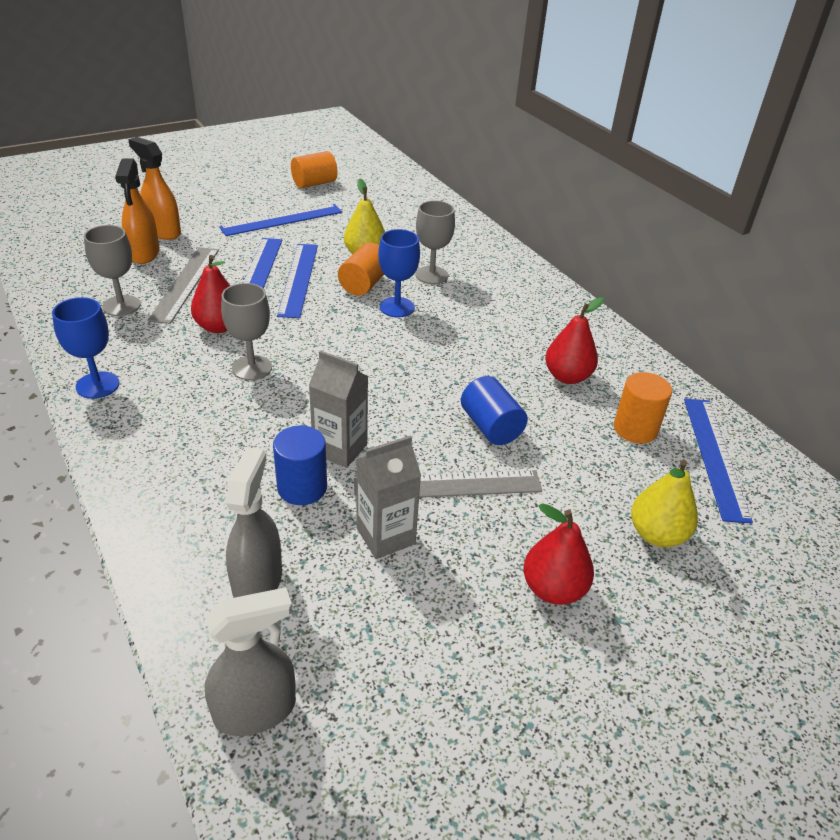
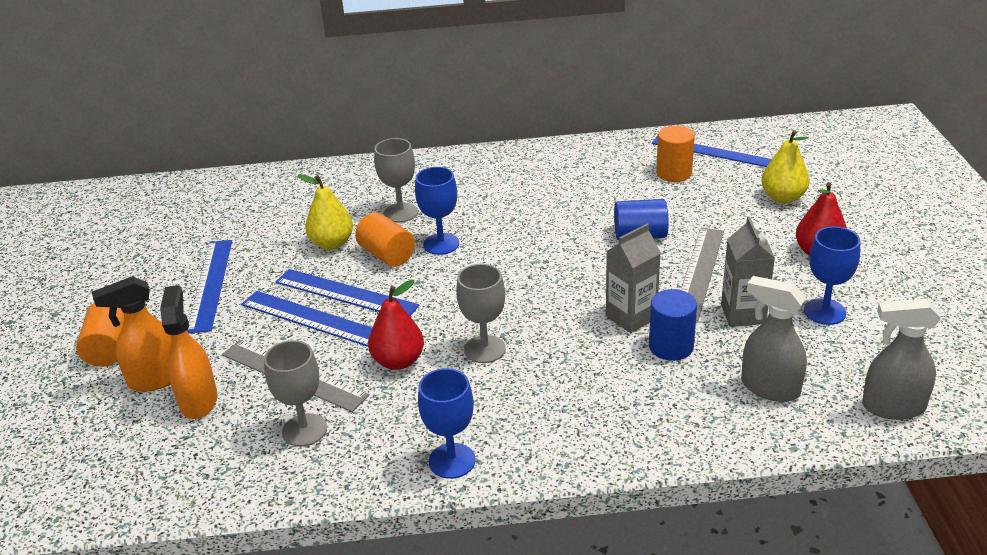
camera: 60 degrees left, 5 degrees down
(144, 254) = (199, 400): orange spray bottle -> orange spray bottle turned 120 degrees counterclockwise
(256, 710) = (892, 407): grey spray bottle -> grey spray bottle turned 90 degrees counterclockwise
(314, 183) = (146, 247): orange cylinder -> orange cylinder (109, 349)
(426, 613) = (824, 312): none -> blue goblet
(567, 377) = (597, 184): red pear -> none

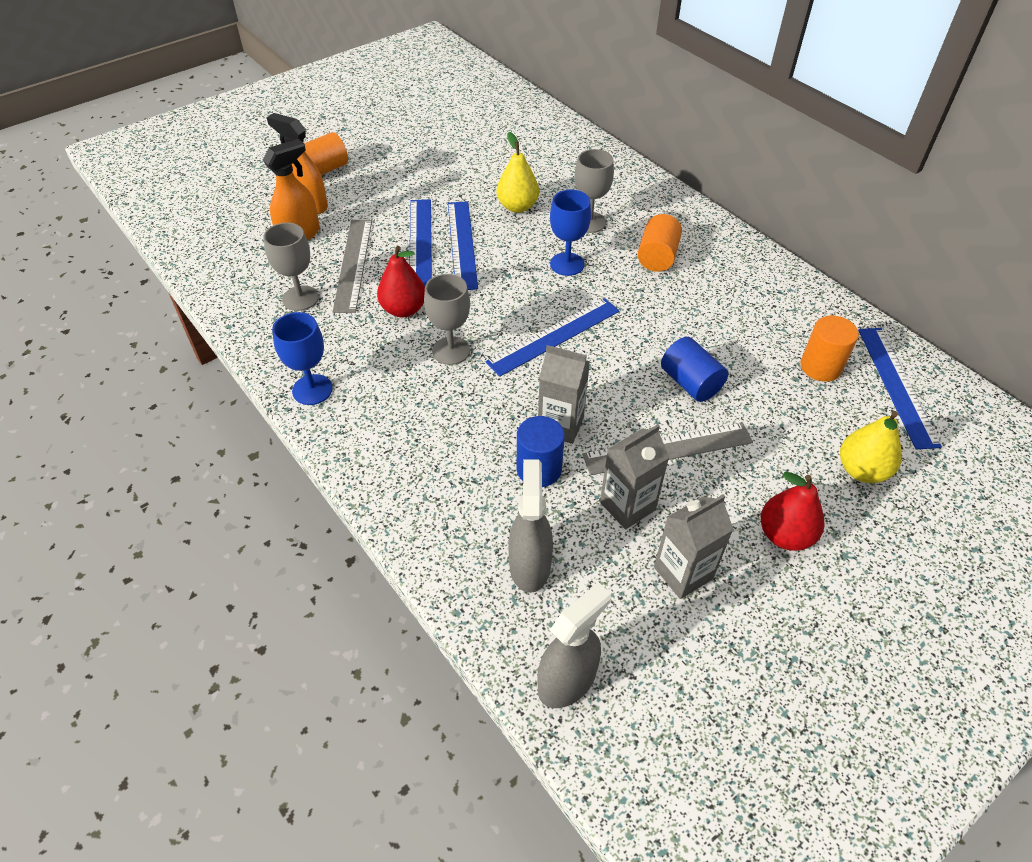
camera: 55 degrees right, 15 degrees up
(210, 284) = (422, 175): blue ruler -> blue ruler (554, 336)
(387, 255) = (527, 242): orange cylinder -> orange cylinder (657, 257)
(824, 312) = (683, 573): blue goblet -> grey carton
(892, 407) = (567, 680): grey spray bottle -> grey spray bottle turned 75 degrees clockwise

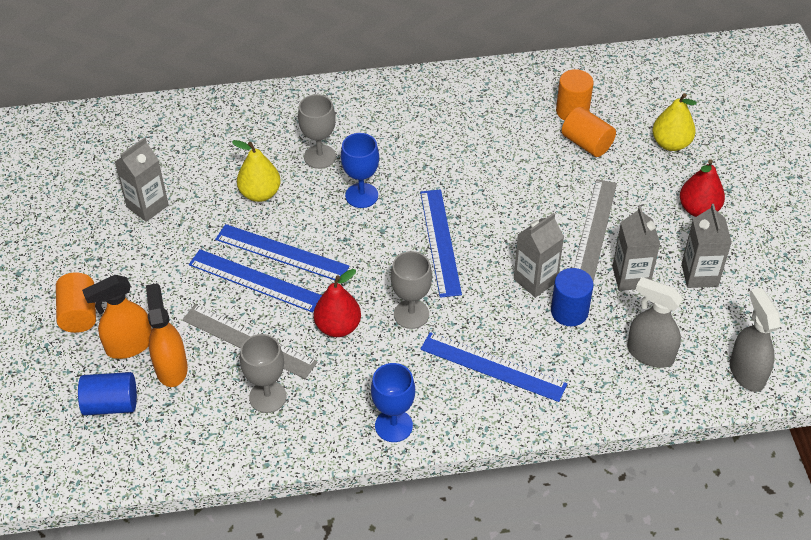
camera: 60 degrees left, 0 degrees up
(455, 157) = (147, 206): none -> grey carton
(657, 257) = (395, 137): orange cylinder -> orange cylinder (587, 143)
(690, 383) = (542, 187): blue cylinder -> blue cylinder (111, 404)
(897, 385) = (613, 84): blue ruler -> blue ruler (493, 366)

